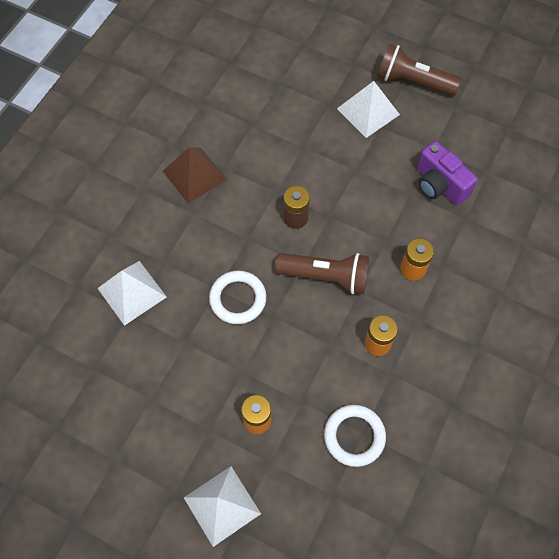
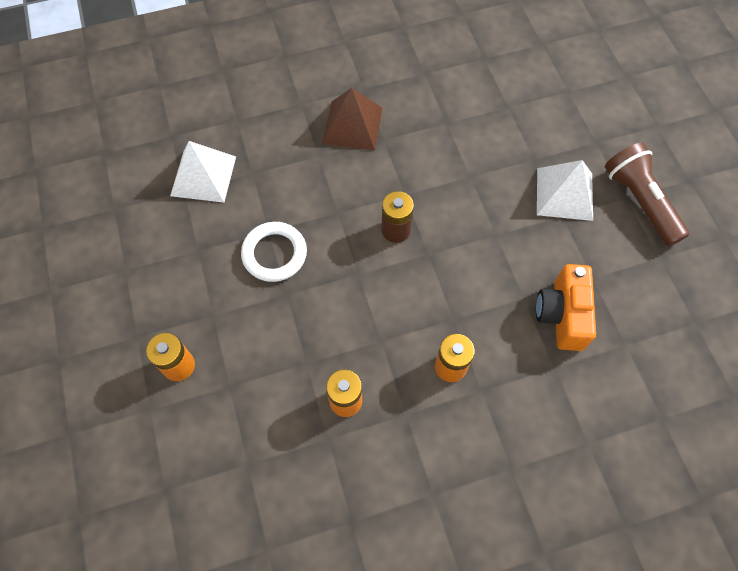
camera: 45 degrees right, 0 degrees up
(222, 505) = (78, 405): white pyramid -> none
(326, 277) = (365, 302): brown flashlight -> none
(354, 436) = (237, 459): white ring -> none
(439, 185) = (561, 315): purple camera -> orange camera

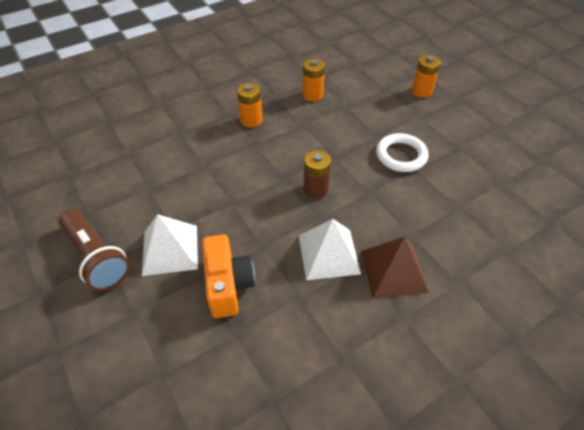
camera: 165 degrees right, 15 degrees down
(203, 176) = (495, 196): white pyramid -> white pyramid (328, 254)
(561, 315) = (174, 160): orange camera -> orange camera (228, 285)

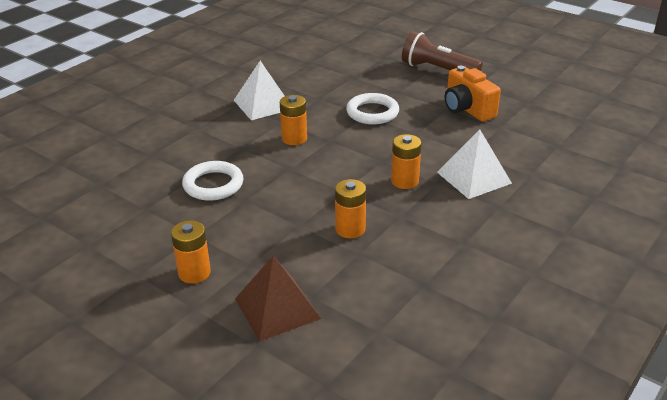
camera: 160 degrees right, 15 degrees down
(170, 250) = (389, 83): white pyramid -> white pyramid (473, 177)
(222, 204) = (372, 112): none -> white ring
(228, 285) = (330, 77): orange camera -> orange camera (467, 109)
(315, 189) = (294, 139): brown battery -> orange battery
(393, 271) = (208, 106): brown pyramid -> brown pyramid (277, 308)

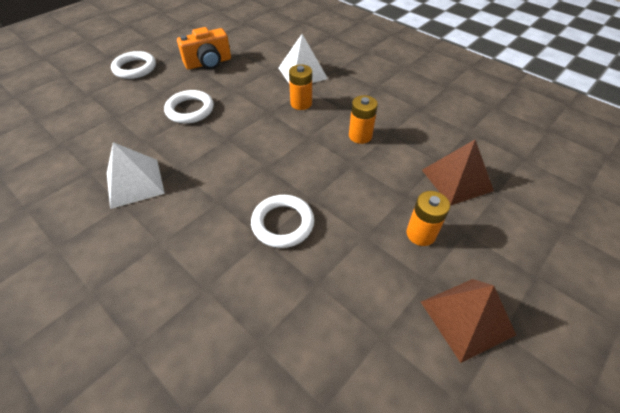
camera: 85 degrees left, 15 degrees up
(93, 297) = (467, 318): none -> brown pyramid
(294, 139) = (215, 161): orange battery -> none
(437, 70) = (135, 68): brown flashlight -> white ring

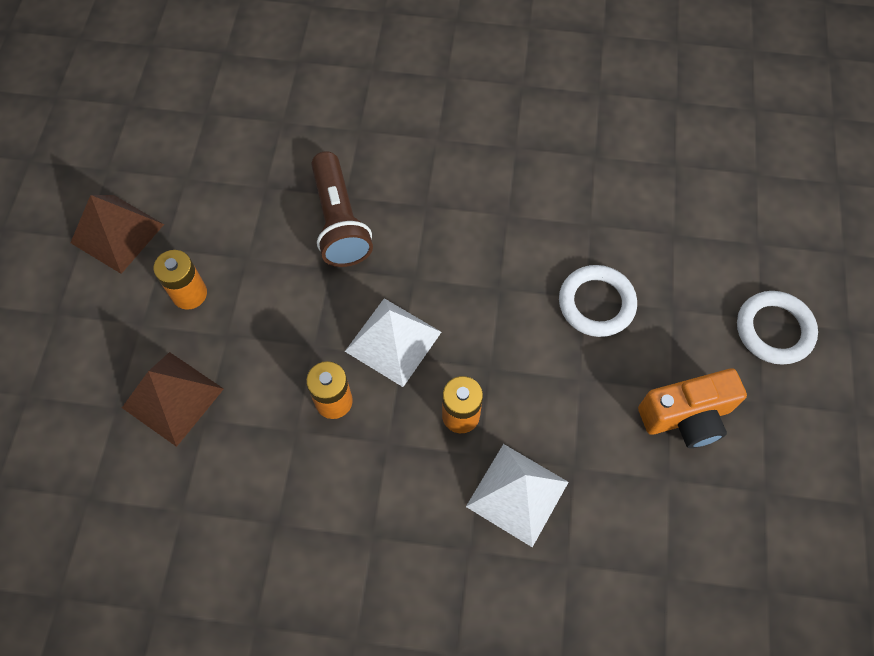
camera: 145 degrees right, 15 degrees up
(135, 183) = (533, 173): white pyramid -> white pyramid (393, 341)
(208, 63) = (686, 417): orange camera -> orange camera turned 135 degrees counterclockwise
(283, 223) = (339, 222): white ring -> brown flashlight

